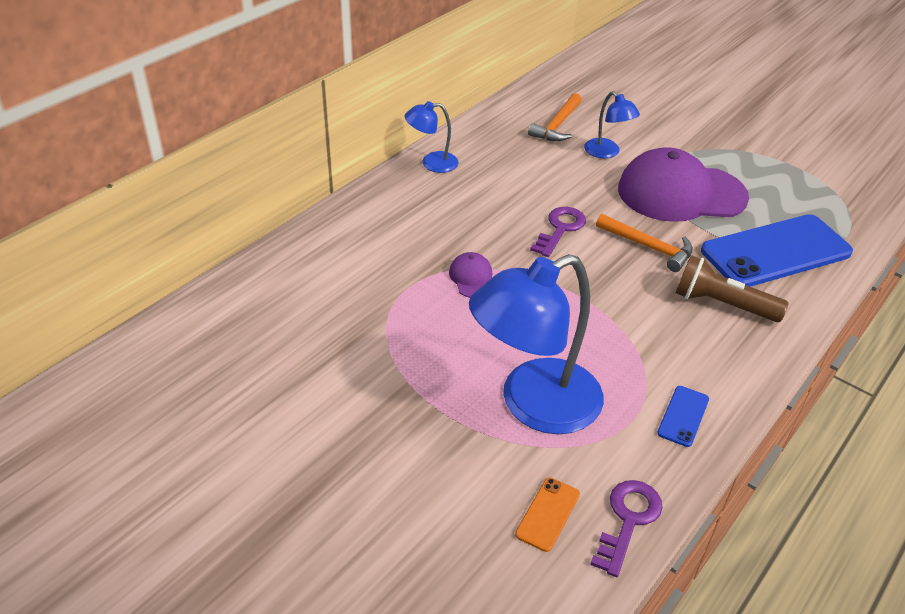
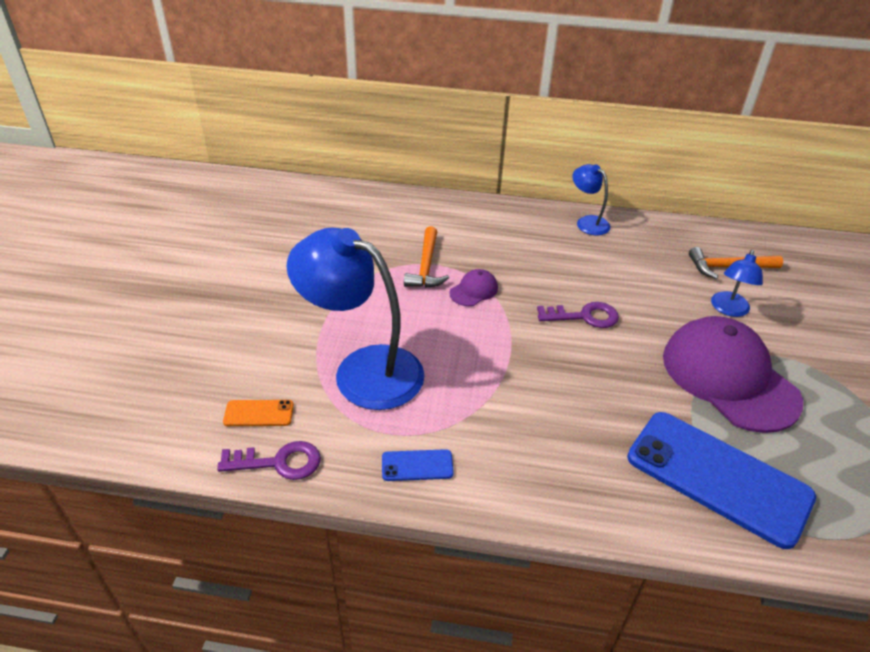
camera: 60 degrees right, 0 degrees up
(649, 247) = (620, 378): orange hammer -> orange hammer (426, 266)
(721, 304) = (589, 454): brown flashlight -> none

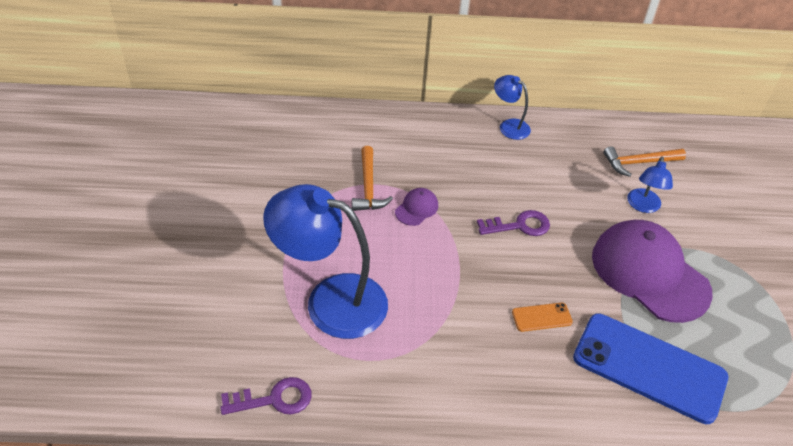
camera: 10 degrees left, 5 degrees up
(259, 413) = (245, 354): orange phone -> orange phone (541, 317)
(417, 465) = (397, 387): blue phone -> none

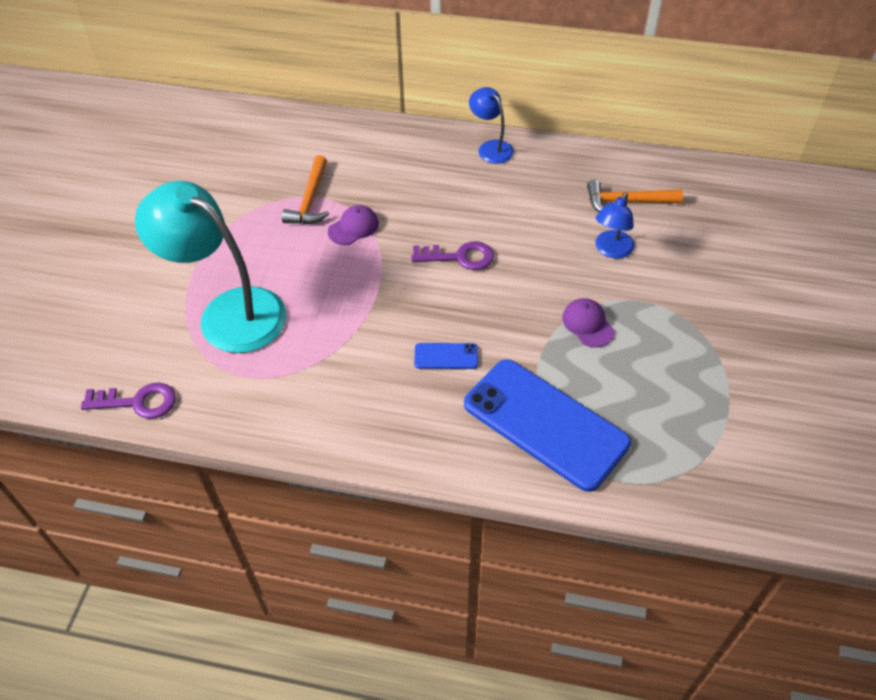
camera: 15 degrees right, 5 degrees up
(331, 300) = (228, 312): blue lamp -> turquoise lamp
(541, 317) = (446, 356): orange phone -> blue phone
(649, 273) = (588, 324): purple cap -> purple cap, size x0.42

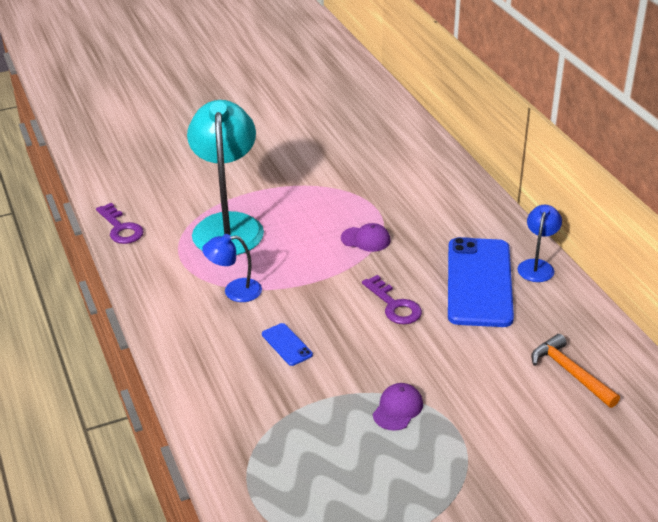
camera: 55 degrees right, 15 degrees down
(310, 200) = (370, 206): orange hammer -> none
(545, 424) = (270, 428): blue phone -> blue phone (479, 282)
(611, 250) = (498, 388): blue lamp -> blue lamp (234, 291)

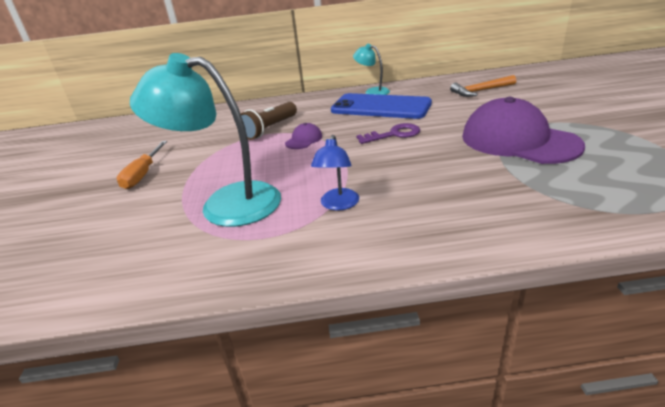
camera: 70 degrees left, 5 degrees down
(121, 228) = (158, 285): purple key -> none
(270, 159) = (143, 174): none -> orange screwdriver
(287, 344) = (431, 181): blue phone -> none
(388, 207) = (270, 129): none -> brown flashlight
(398, 409) = (518, 140): purple cap -> purple cap, size x2.40
(537, 266) = (372, 91): blue lamp -> turquoise lamp

